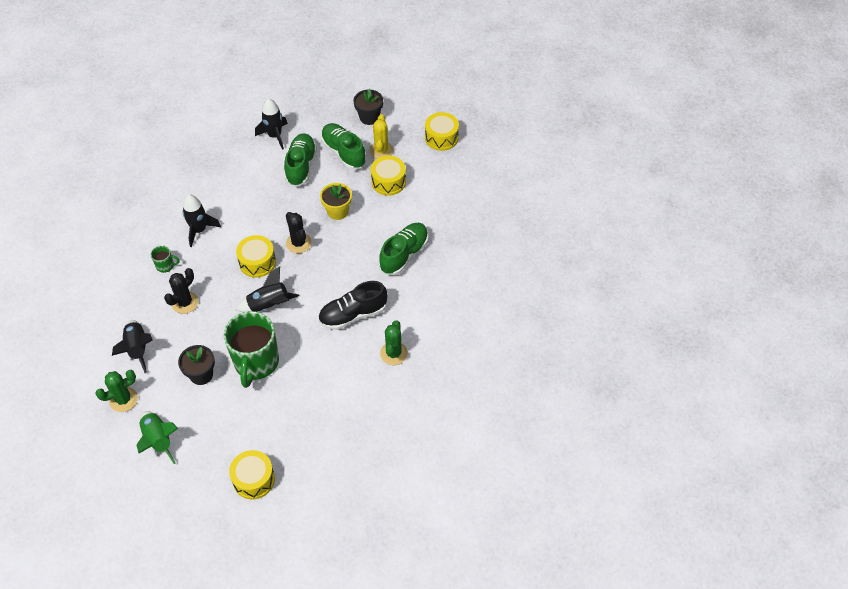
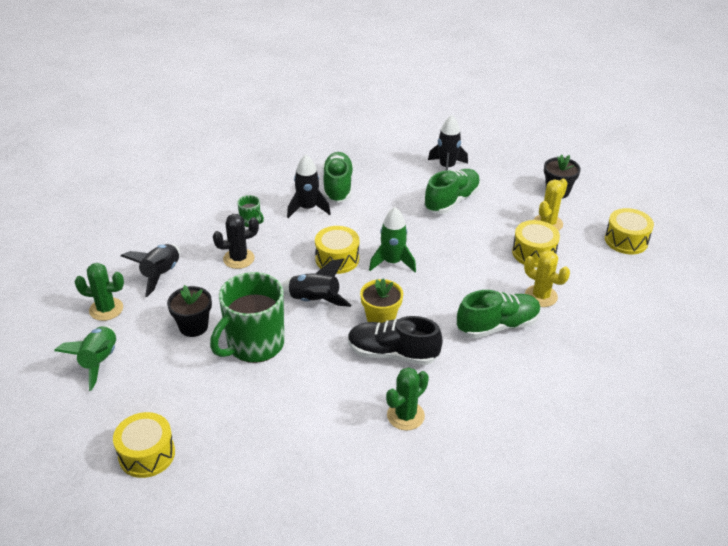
camera: 35 degrees right, 15 degrees down
(298, 243) = (392, 262): black cactus -> green rocket
(337, 211) = (456, 254): yellow flower pot -> yellow flower pot (380, 319)
(344, 153) = (505, 209): green shoe -> green shoe (337, 187)
(416, 215) = (541, 296): none -> yellow cactus

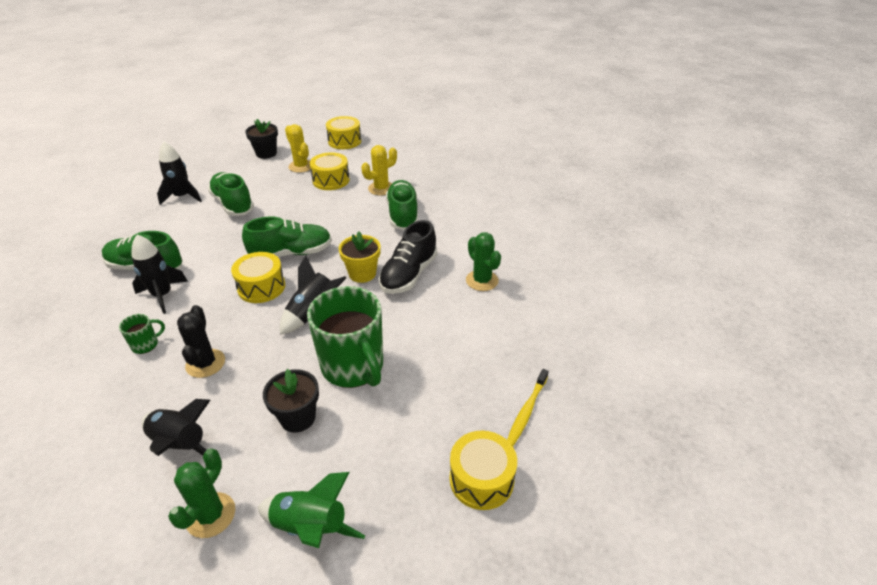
camera: 75 degrees left, 0 degrees up
(225, 478) = (526, 411): none -> yellow toothbrush
(392, 262) = (291, 253): green rocket -> green shoe

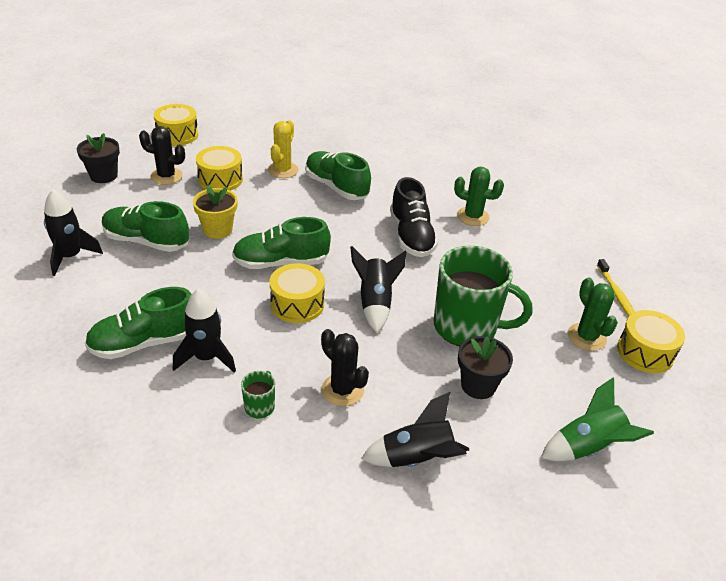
camera: 40 degrees left, 0 degrees up
(210, 515) = (513, 486): green cactus -> green cactus (586, 337)
(291, 253) = (281, 262): green shoe -> green shoe turned 135 degrees counterclockwise
(301, 166) = (166, 176): yellow cactus -> black cactus
(362, 274) = (372, 252): yellow flower pot -> yellow flower pot (218, 230)

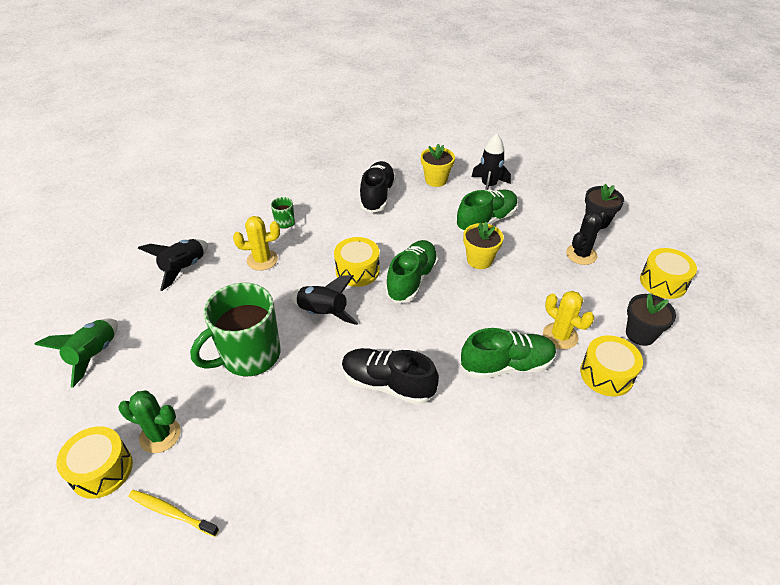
camera: 125 degrees right, 5 degrees up
(78, 303) = (436, 180): none -> yellow flower pot
(145, 342) = (377, 196): green shoe -> black shoe
(206, 357) = (343, 215): black rocket -> none
(220, 179) = (561, 286): yellow drum -> yellow drum (606, 374)
(342, 390) = (262, 260): black cactus -> yellow cactus
(473, 216) = (384, 462): green cactus -> none
(478, 385) = (196, 328): black flower pot -> black flower pot (640, 334)

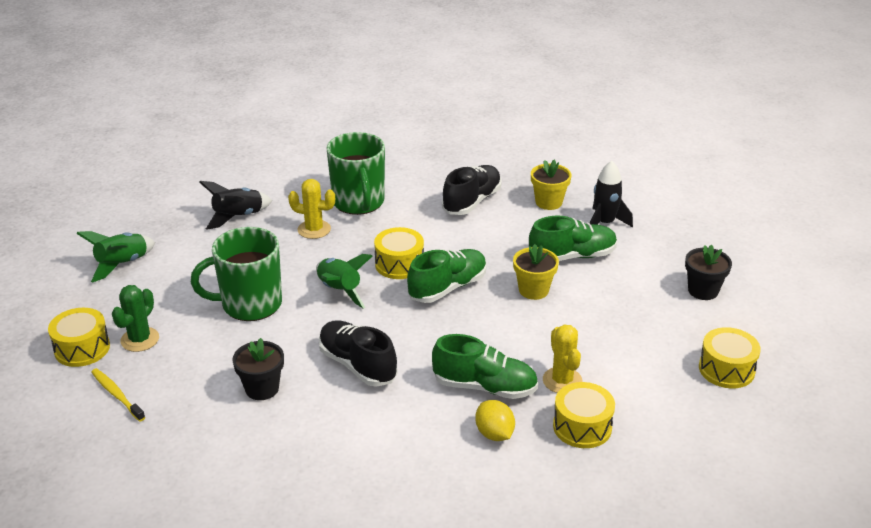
camera: 25 degrees right, 10 degrees down
(160, 435) = (140, 339): green cactus -> green cactus turned 75 degrees clockwise
(285, 223) = (358, 202): green mug -> green mug, size x2.38
(323, 313) = (339, 291): black rocket -> green rocket
(547, 409) = (494, 434): none -> yellow lemon
(581, 254) = (653, 317): black cactus -> none
(640, 334) = (652, 406): black flower pot -> black flower pot (262, 388)

